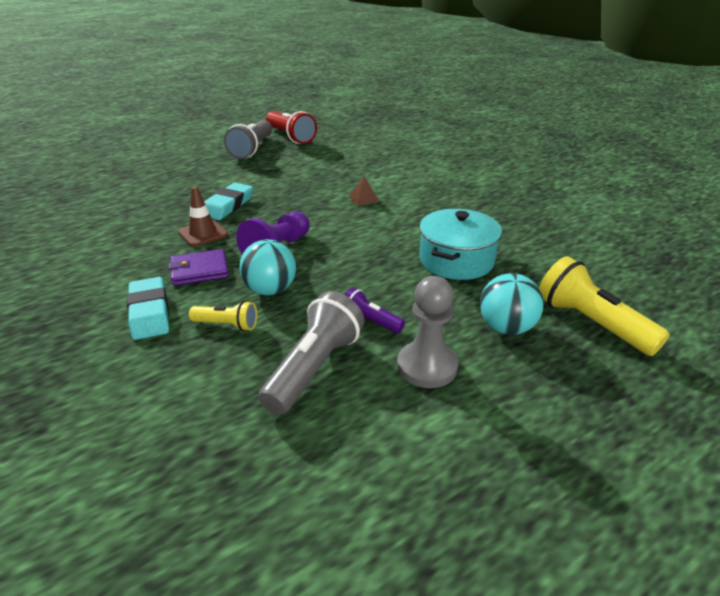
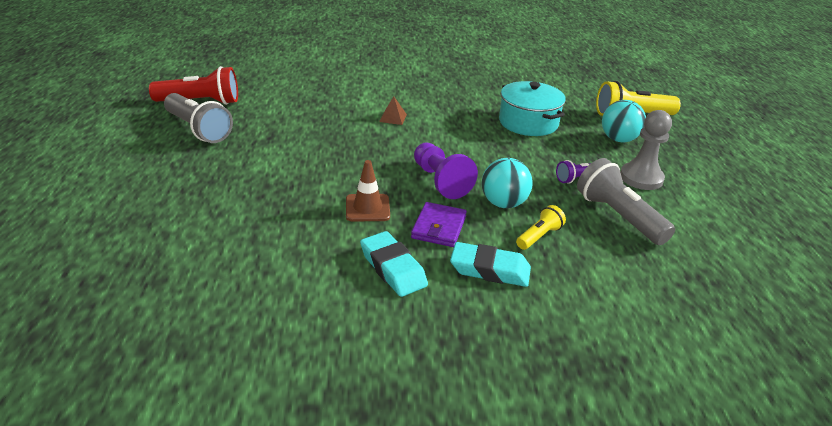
camera: 60 degrees left, 0 degrees up
(227, 206) = (323, 180): turquoise eraser -> turquoise eraser (393, 268)

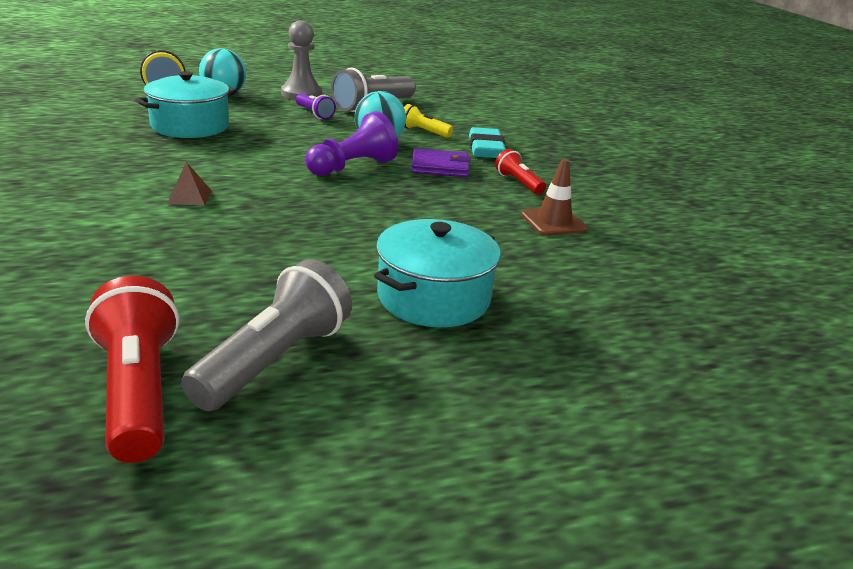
camera: 105 degrees left, 5 degrees down
(222, 181) = (433, 297): none -> turquoise pot
(367, 208) = (430, 199): brown traffic cone -> brown traffic cone (553, 222)
(393, 268) = (518, 183): turquoise eraser -> red flashlight

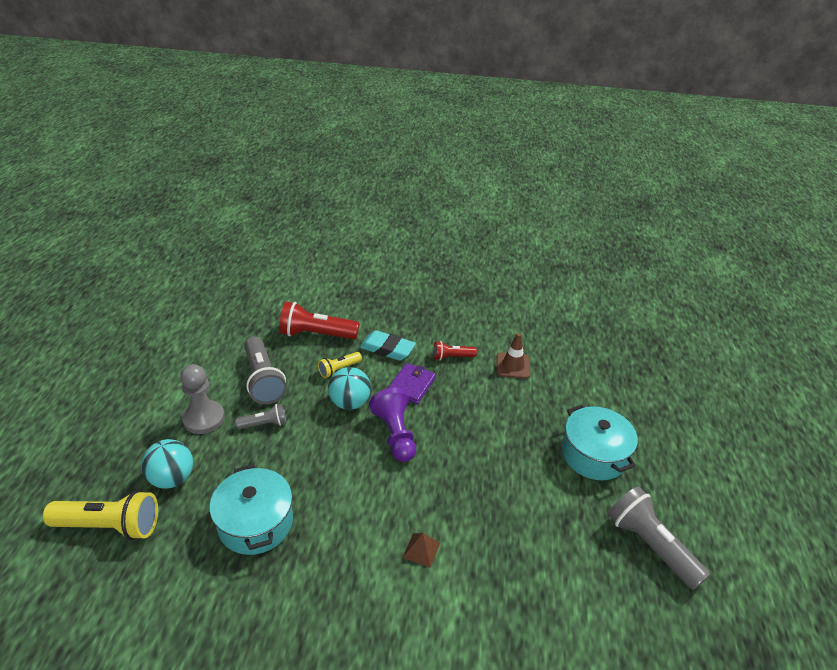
camera: 65 degrees left, 10 degrees up
(138, 391) = (676, 615): red flashlight -> red flashlight (316, 334)
(314, 114) = (264, 424): purple flashlight -> grey flashlight

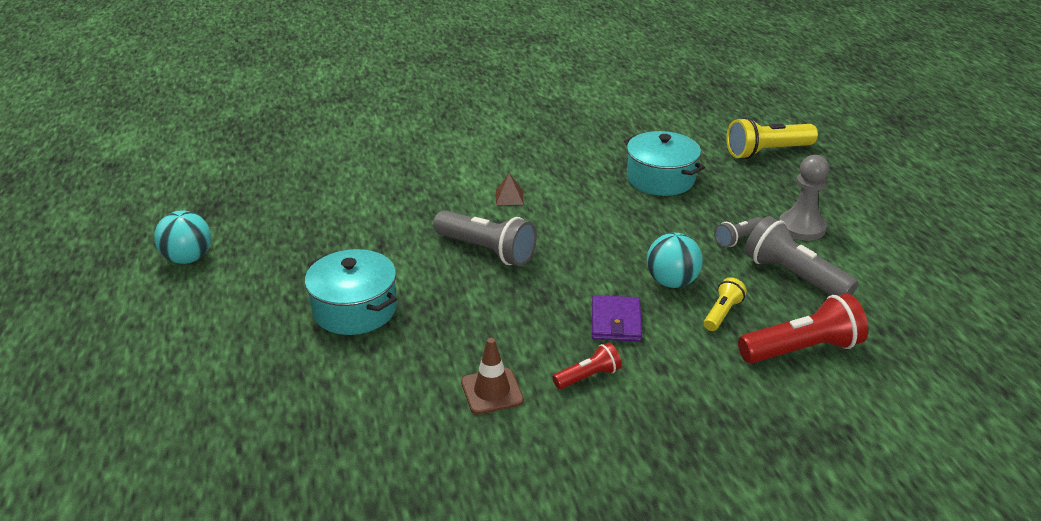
camera: 160 degrees right, 5 degrees down
(172, 478) = (763, 184): turquoise ball -> turquoise ball (188, 258)
(387, 349) = (687, 359): turquoise eraser -> none
(395, 434) = (595, 267): purple pawn -> none
(650, 545) = (293, 249): grey flashlight -> grey flashlight (487, 251)

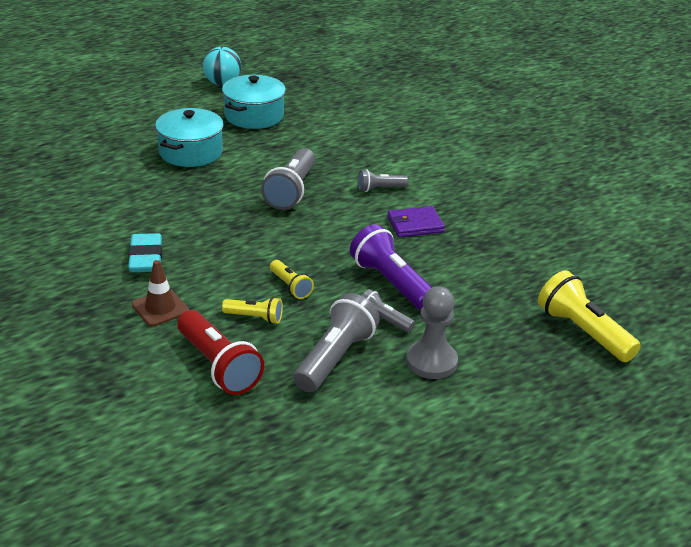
camera: 70 degrees right, 0 degrees up
(492, 391) = (117, 220): brown traffic cone -> brown traffic cone (160, 308)
(509, 197) = (380, 189): brown pyramid -> grey flashlight
(588, 377) = (146, 258): red flashlight -> turquoise eraser
(616, 322) = (220, 263): purple wallet -> purple wallet (415, 224)
(660, 179) = (469, 265): turquoise pot -> turquoise pot (254, 116)
(671, 282) = (290, 286): turquoise ball -> yellow flashlight
(678, 223) = (391, 283): none -> purple flashlight

